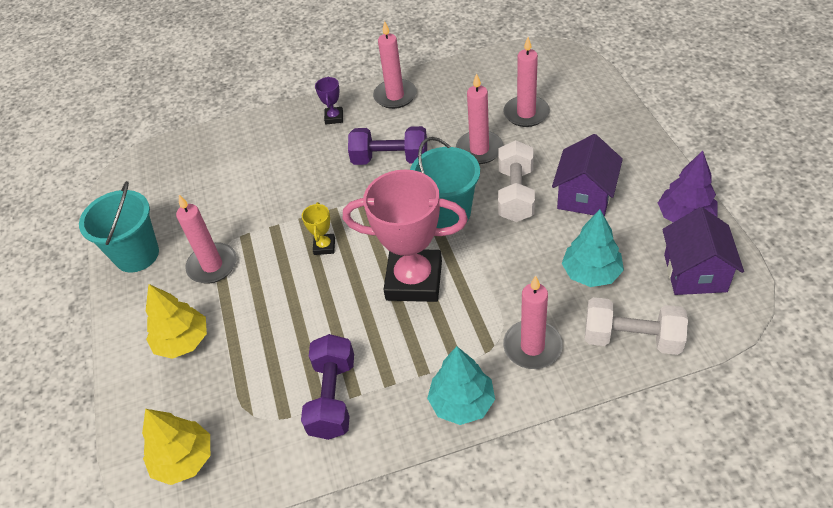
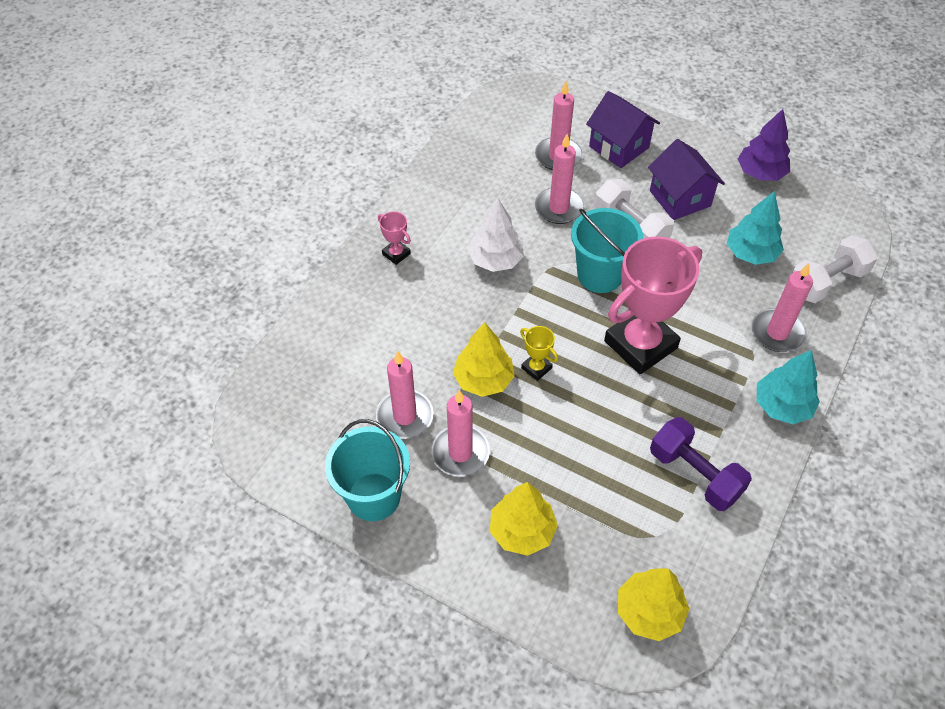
camera: 50 degrees left, 5 degrees up
(283, 230) = (483, 380): none -> yellow tree
(334, 117) = (396, 254): purple trophy -> pink trophy
(390, 159) = (495, 260): purple dumbbell -> white tree
(395, 96) = (428, 202): pink candle -> pink candle (405, 416)
(695, 273) = (810, 210): purple house -> purple house (619, 147)

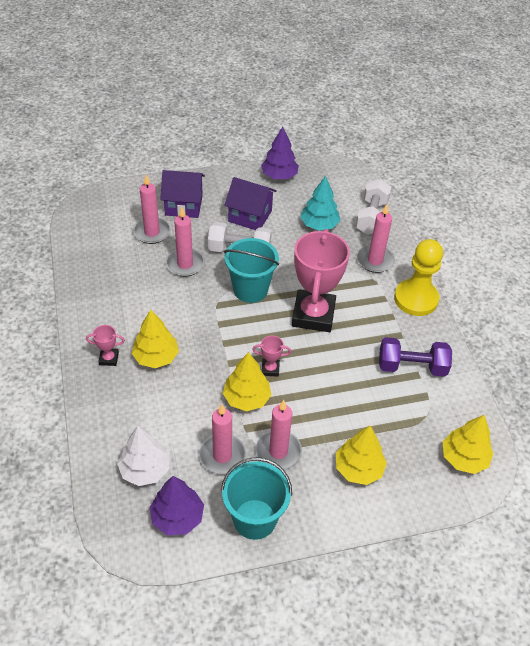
camera: 45 degrees left, 5 degrees down
(310, 440) = (177, 517): none -> purple tree
(439, 281) = (156, 357): none -> yellow tree
(495, 260) = (179, 321): white tree -> white tree (145, 469)
(536, 368) = (270, 369): yellow trophy -> pink trophy
(782, 406) = (416, 299): turquoise tree -> yellow pawn

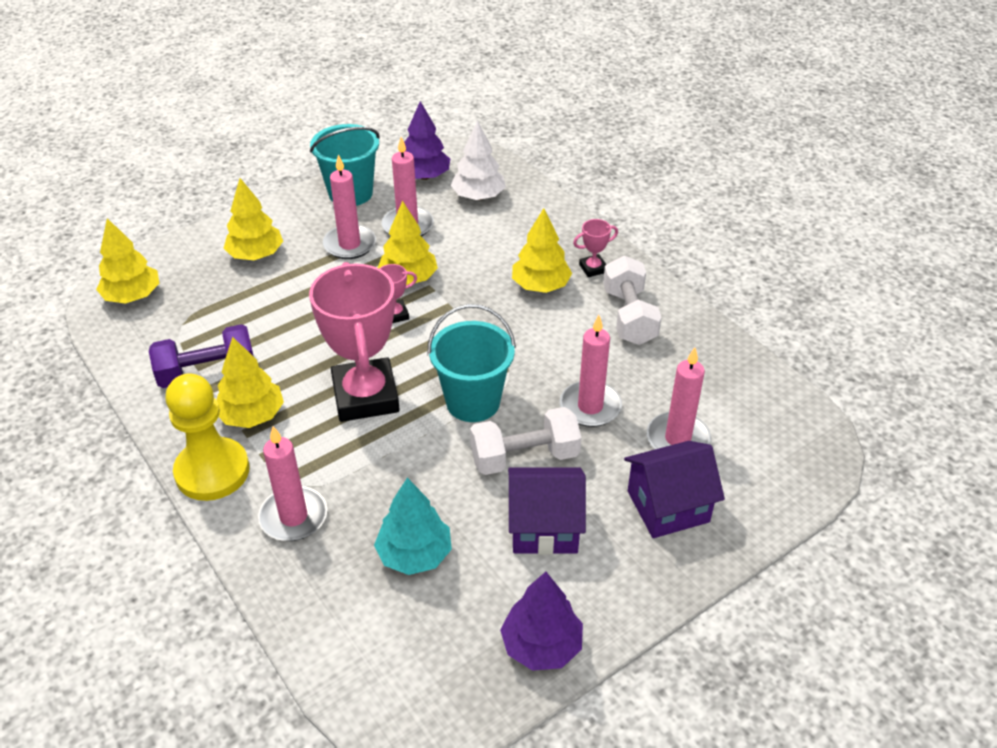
camera: 160 degrees right, 5 degrees down
(371, 217) = (322, 610): white dumbbell -> white dumbbell (629, 316)
(387, 325) = (252, 415): none -> yellow tree

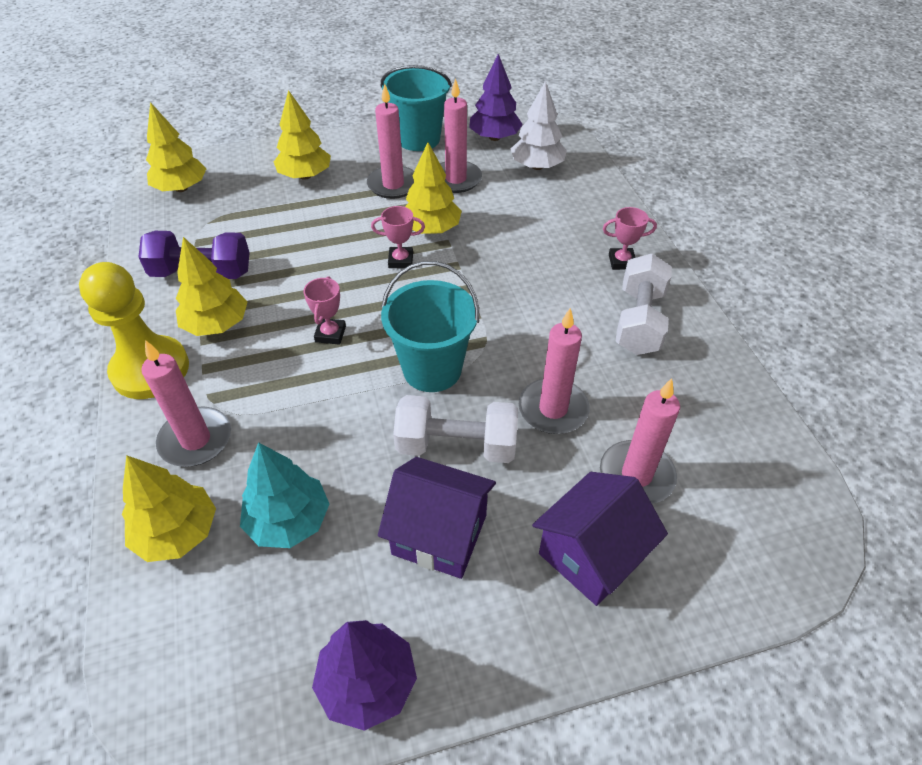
camera: 20 degrees right, 5 degrees up
(365, 396) = (330, 334): pink trophy -> pink trophy, size x0.42
(540, 286) = (558, 266): yellow tree -> yellow tree (177, 532)
(668, 506) = (591, 555): purple house -> purple house turned 45 degrees counterclockwise

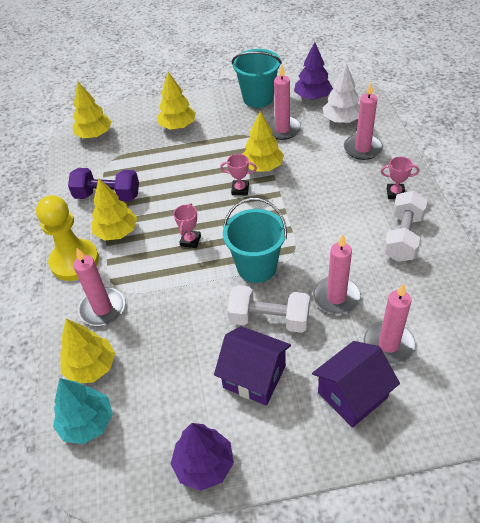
camera: 10 degrees right, 0 degrees up
(289, 520) = (159, 363): turquoise tree -> turquoise tree (87, 423)
(393, 185) = (238, 133): pink candle -> pink candle (362, 148)

